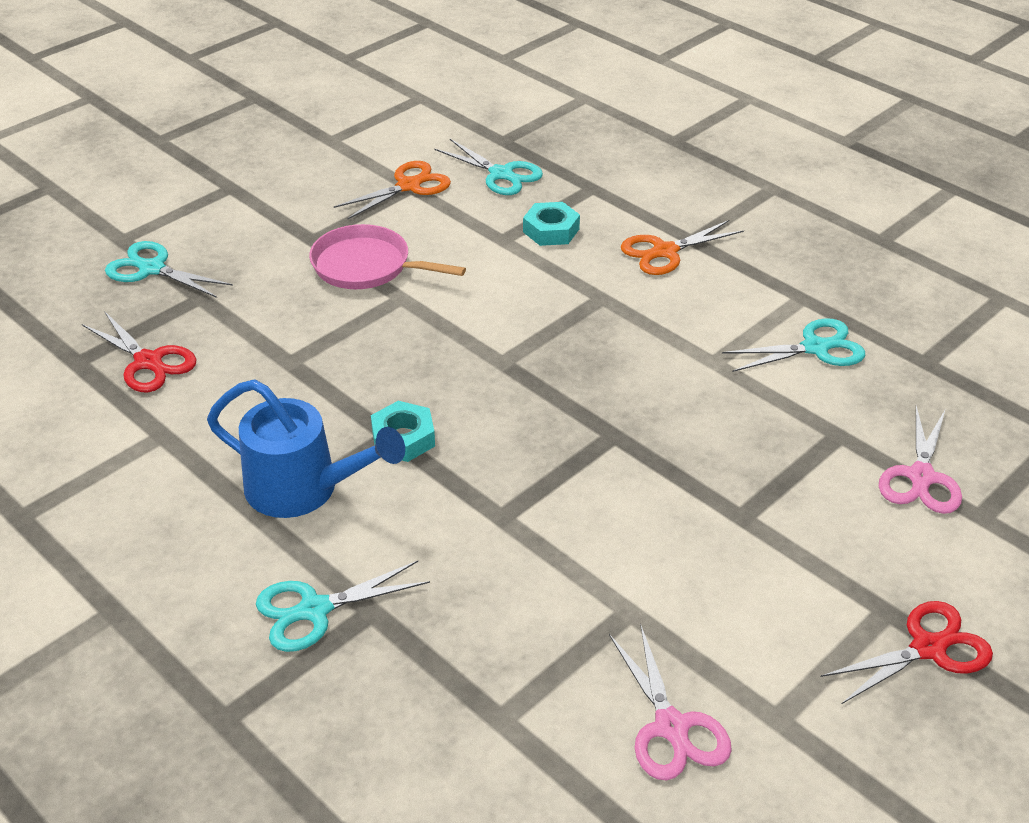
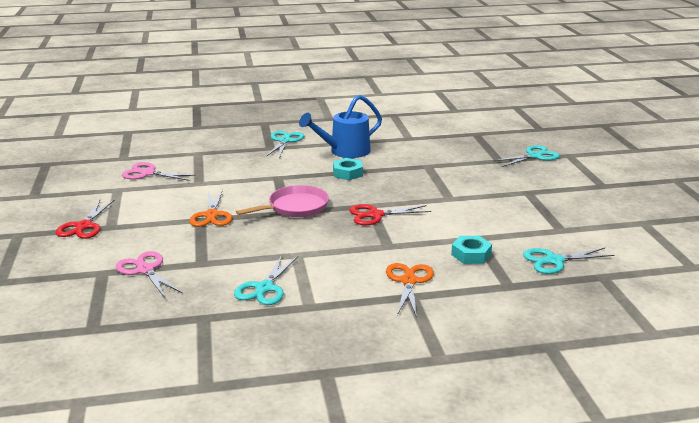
camera: 125 degrees right, 15 degrees down
(148, 362) = (460, 144): red scissors -> red scissors (375, 215)
(366, 266) = (487, 198): pink pan -> pink pan (295, 207)
(408, 186) = (564, 229): orange scissors -> orange scissors (212, 215)

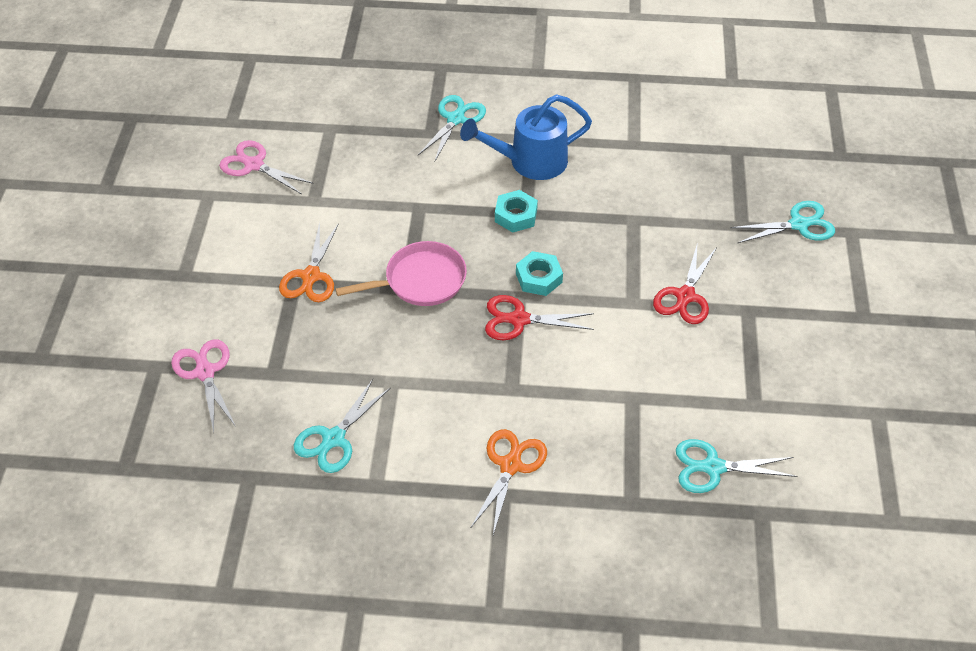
camera: 15 degrees right, 25 degrees up
(83, 226) = (152, 268): red scissors -> red scissors (685, 296)
(471, 254) = (610, 430): turquoise nut -> turquoise nut (539, 278)

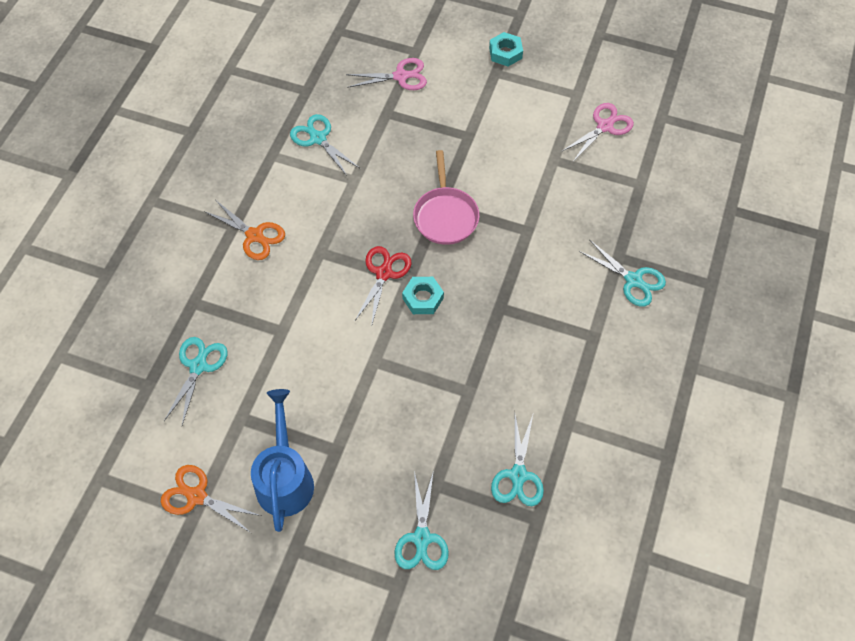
camera: 105 degrees right, 10 degrees up
(311, 276) = (471, 147): orange scissors -> orange scissors (196, 496)
(516, 215) = (498, 299): turquoise nut -> turquoise nut (505, 53)
(529, 162) = (563, 326): blue watering can -> blue watering can (285, 477)
(685, 296) = (367, 404): red scissors -> none
(702, 169) = (518, 475): none -> turquoise scissors

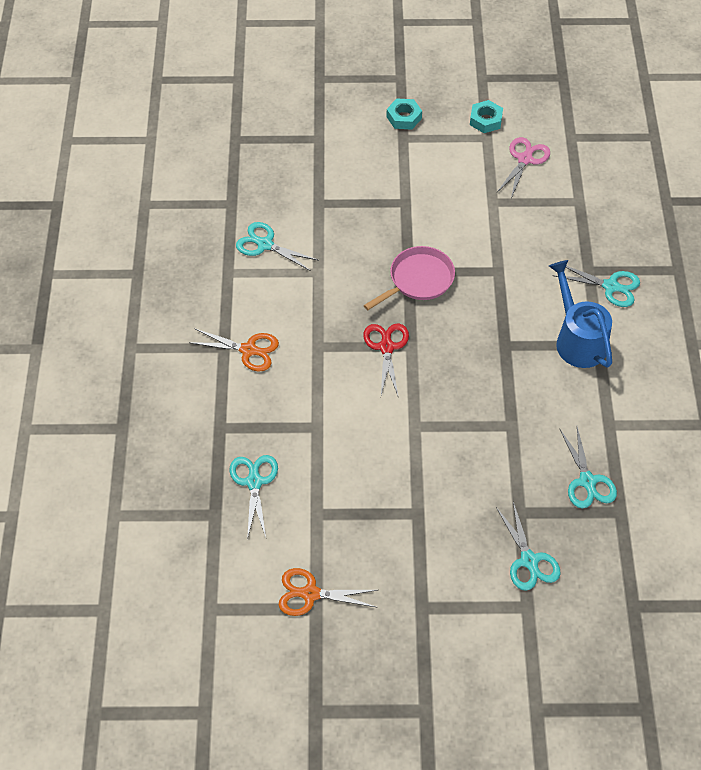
camera: 20 degrees left, 5 degrees down
(285, 477) = (383, 551): blue watering can -> blue watering can (577, 339)
(401, 76) = (316, 165): pink scissors -> none
(423, 298) = (432, 358): turquoise nut -> turquoise nut (485, 120)
(445, 216) = (418, 280): pink pan -> pink pan turned 105 degrees counterclockwise

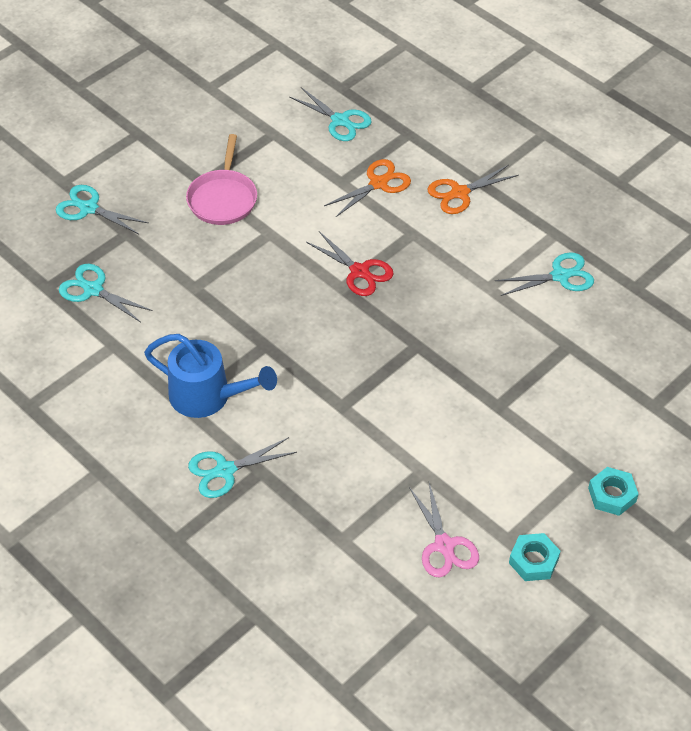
camera: 135 degrees right, 5 degrees down
(310, 594) = (222, 91): orange scissors -> orange scissors (378, 183)
(418, 280) = (400, 344): pink pan -> pink pan (223, 198)

